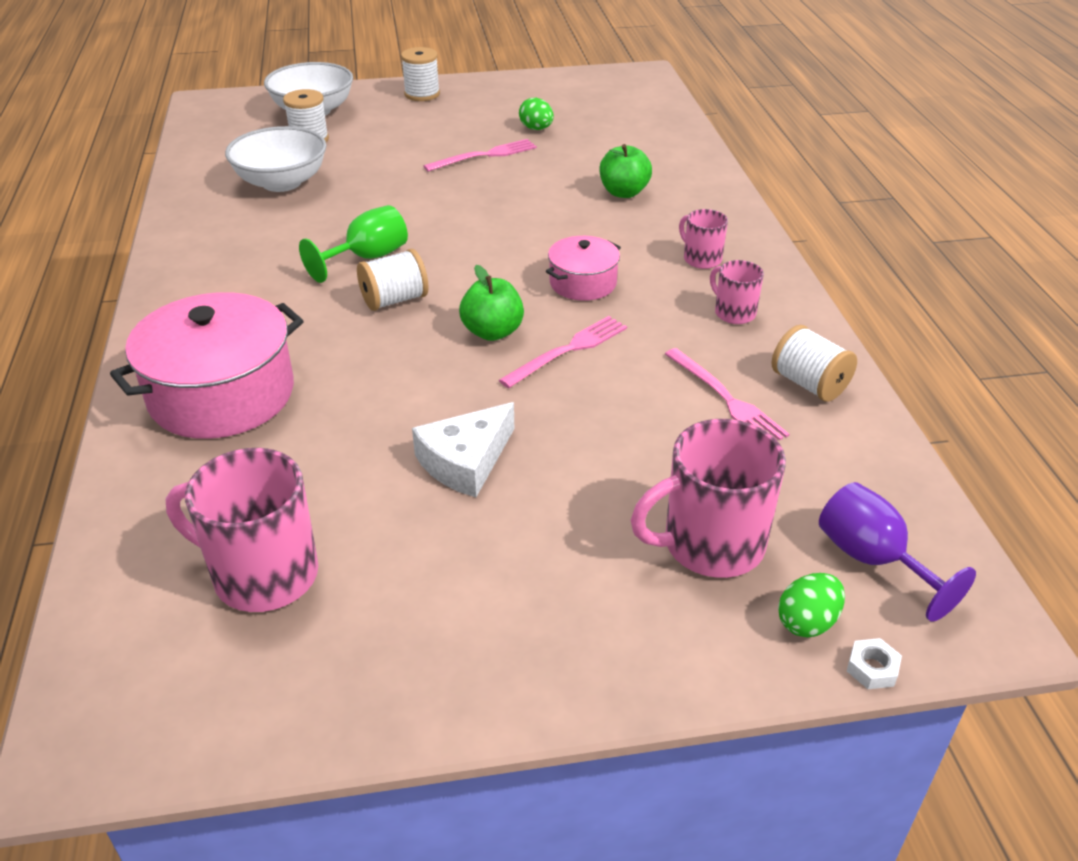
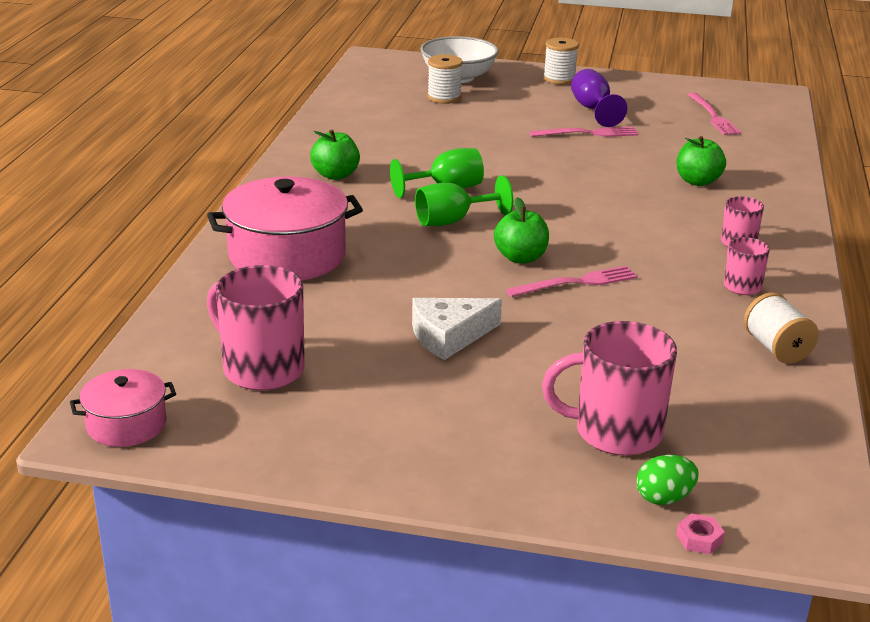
camera: 20 degrees right, 10 degrees down
(231, 267) = (335, 175): none -> green apple
(282, 182) = (405, 124): white bowl -> none
(394, 300) = (452, 221): white spool -> green goblet
(536, 129) = (647, 121): green egg -> none
(583, 283) = (618, 239): pink pot -> pink pot (126, 424)
(725, 399) = (693, 342): pink fork -> pink fork (713, 116)
(872, 560) = (749, 474): purple goblet -> purple goblet (593, 109)
(872, 668) = (699, 539): white nut -> pink nut

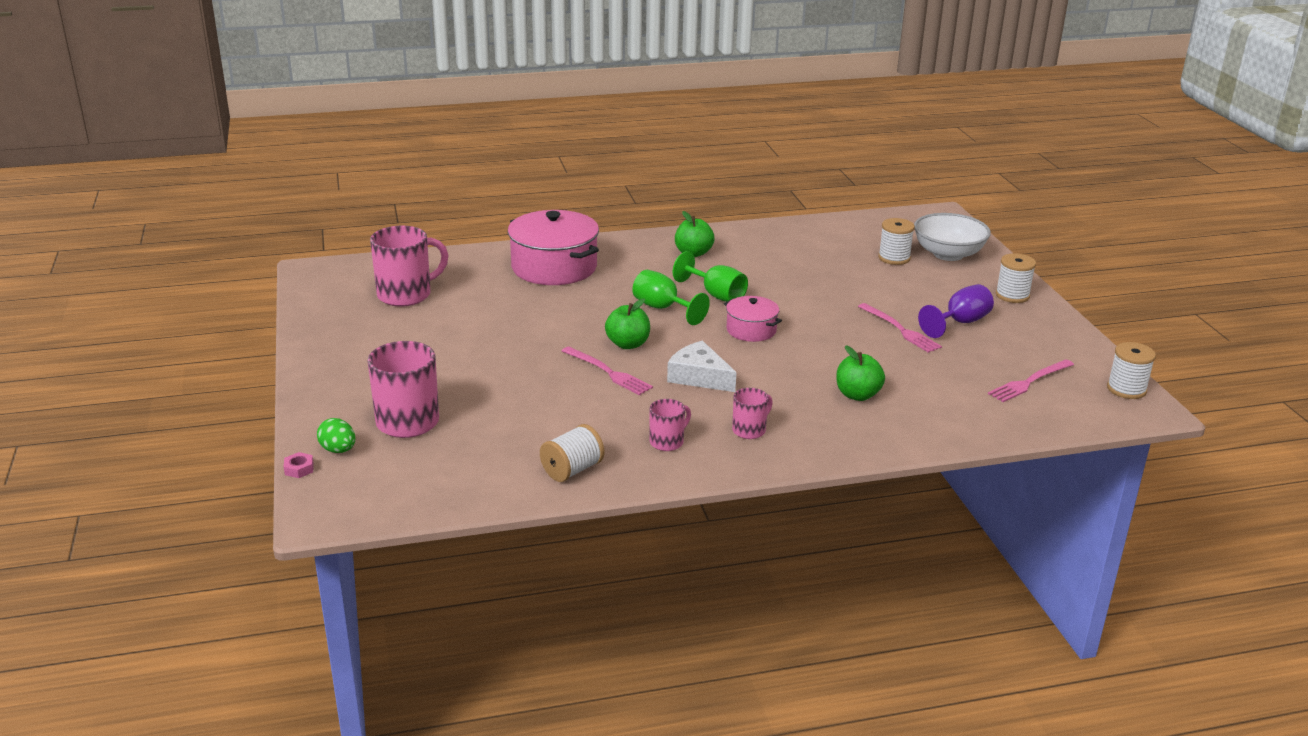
camera: 65 degrees right, 0 degrees up
(126, 424) = (324, 275): pink pot -> pink pot (751, 330)
(261, 369) = (406, 295): pink mug -> pink mug turned 45 degrees clockwise
(449, 336) = (490, 342): white cheese -> white cheese (699, 377)
(743, 91) = (1126, 389): none -> white spool

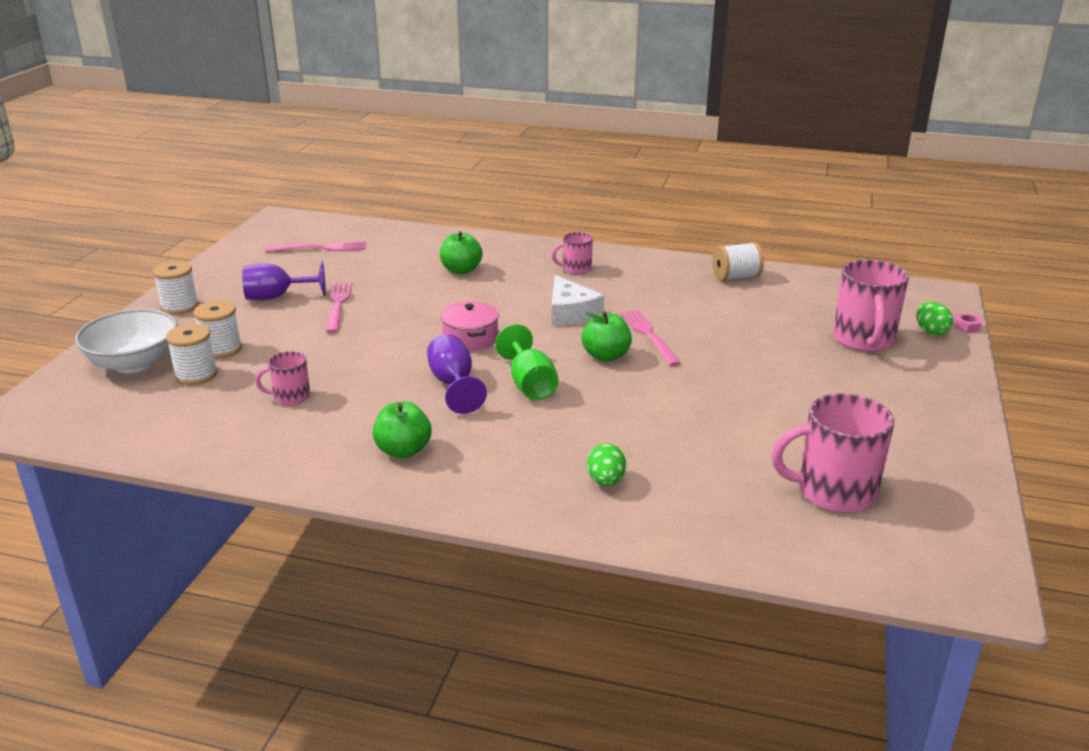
camera: 150 degrees left, 0 degrees up
(554, 267) = (606, 481): pink pot -> green egg
(667, 442) = (647, 276): pink mug -> pink mug (290, 397)
(716, 295) = (453, 384): green goblet -> purple goblet
(1126, 389) = (266, 229): white spool -> white spool (221, 349)

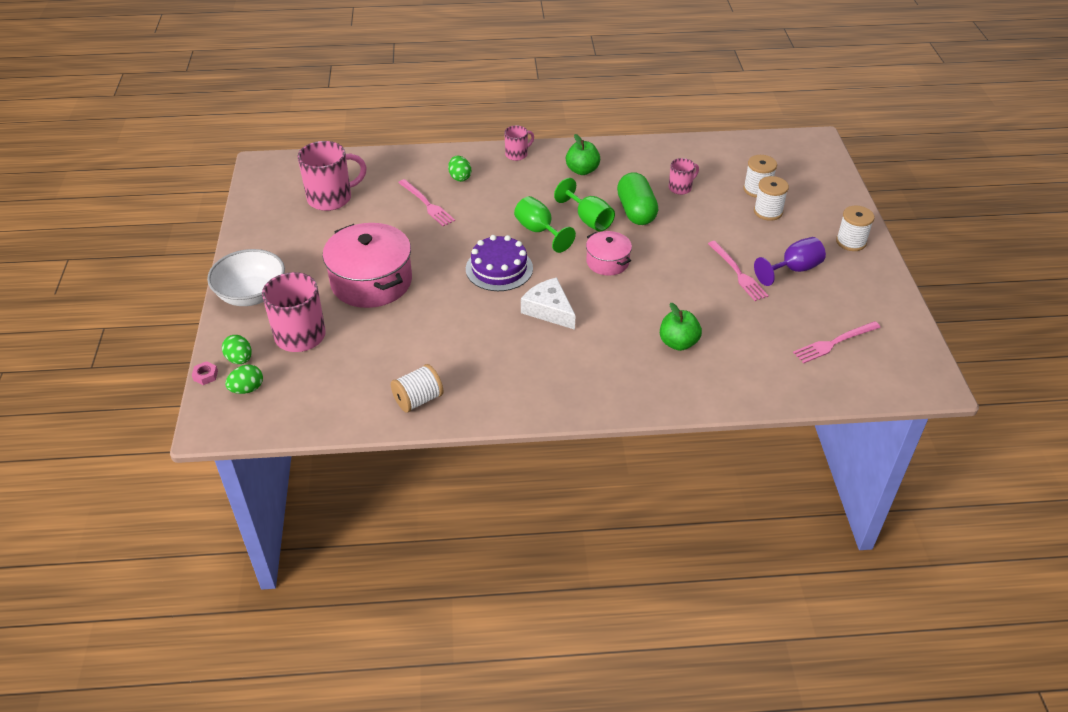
camera: 160 degrees right, 15 degrees up
(134, 363) = (807, 189): white bowl -> white bowl (252, 294)
(382, 381) = (636, 211): none -> green capsule
(453, 384) = (588, 220): purple goblet -> green goblet
(576, 269) = (575, 372): pink mug -> pink mug (517, 154)
(606, 356) = (499, 268): green apple -> purple cake
(649, 336) = (474, 298): pink fork -> pink fork (426, 204)
(774, 372) = (371, 281): none -> pink pot
(915, 309) = (247, 389): none -> green egg

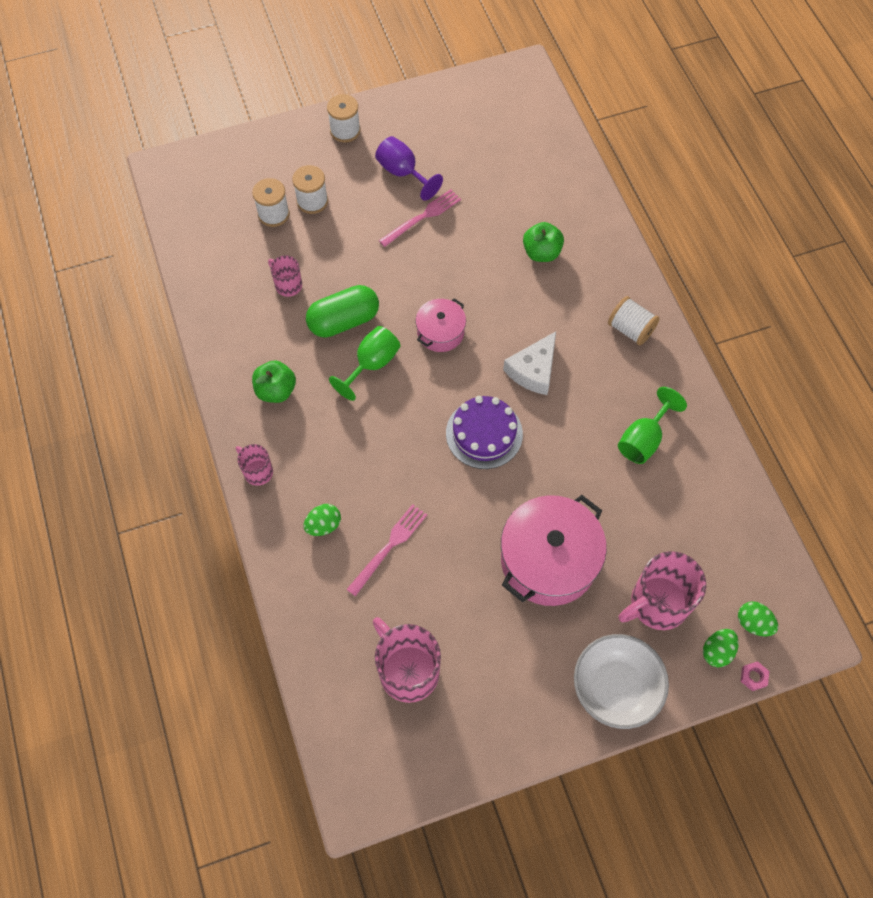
camera: 105 degrees left, 20 degrees up
(418, 400) = (700, 453): white spool -> white spool (630, 329)
(539, 231) = (407, 409): green goblet -> green goblet (643, 439)
(834, 342) = (498, 137): pink fork -> none

